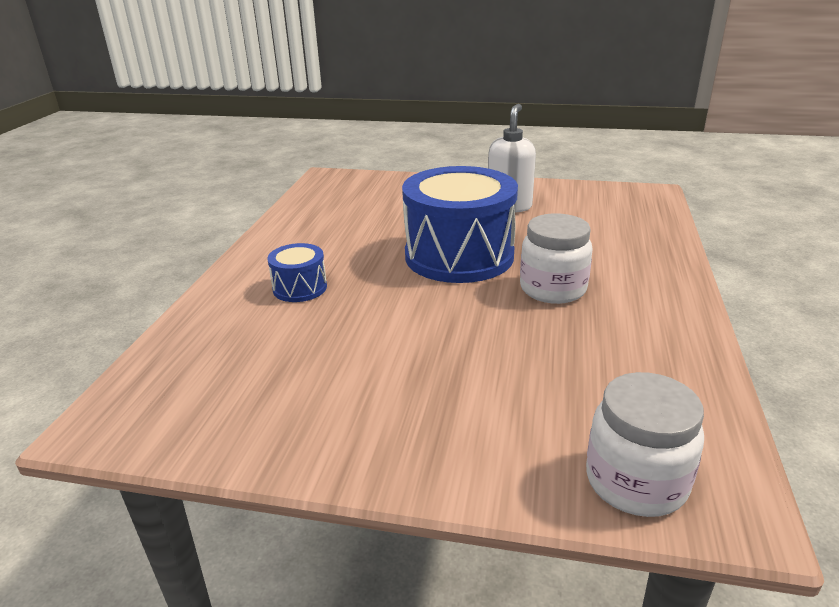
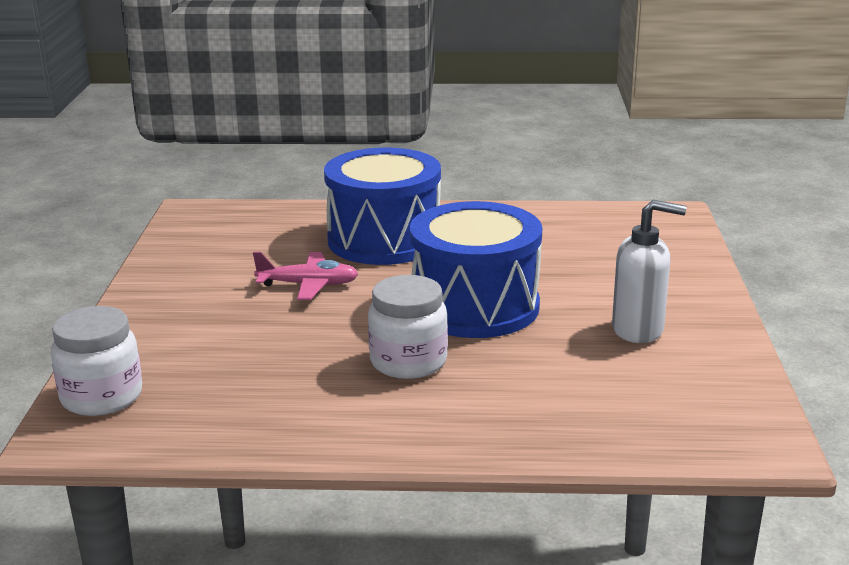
camera: 80 degrees right, 5 degrees down
(300, 288) = (384, 240): blue drum -> blue drum, size x2.18
(385, 334) = (308, 285): none -> pink plane

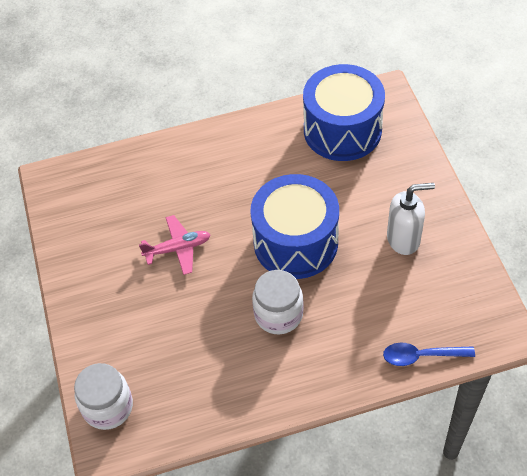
camera: 15 degrees left, 30 degrees up
(384, 240) = (204, 179): blue drum -> blue drum (342, 130)
(609, 441) = (421, 356): none -> blue spoon

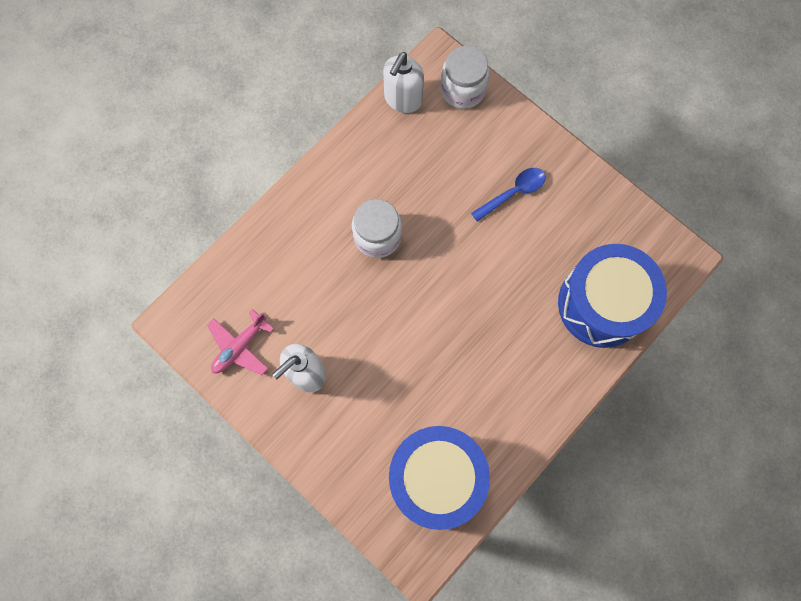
camera: 145 degrees right, 20 degrees up
(170, 429) = (403, 99): none -> white soap dispenser
(178, 249) = (506, 251): pink plane -> pink plane (240, 346)
(295, 242) = (404, 315): blue drum -> blue drum (602, 304)
(421, 356) = (236, 263): blue spoon -> blue spoon (513, 193)

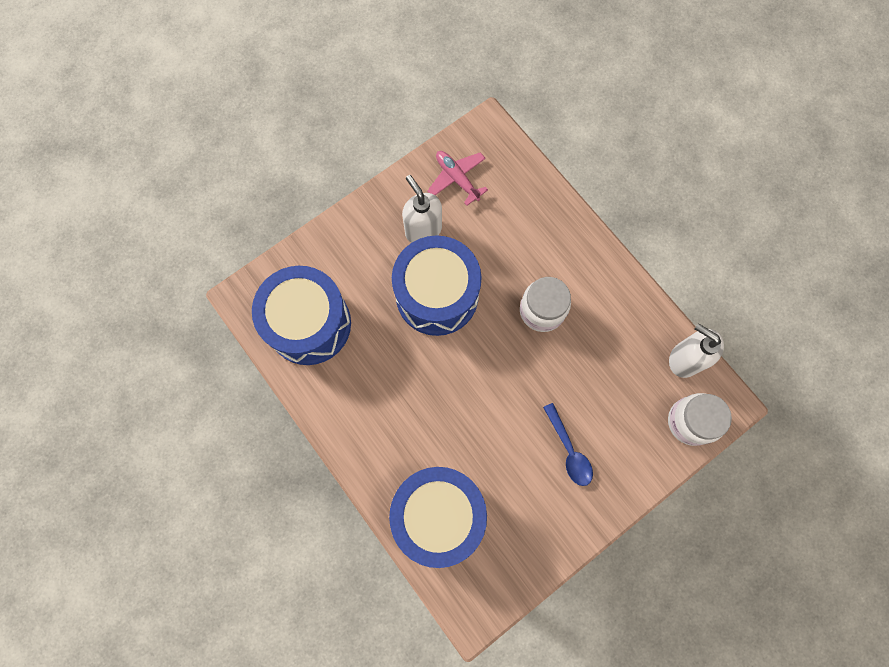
camera: 100 degrees right, 0 degrees up
(379, 345) = (437, 295): none -> blue drum

